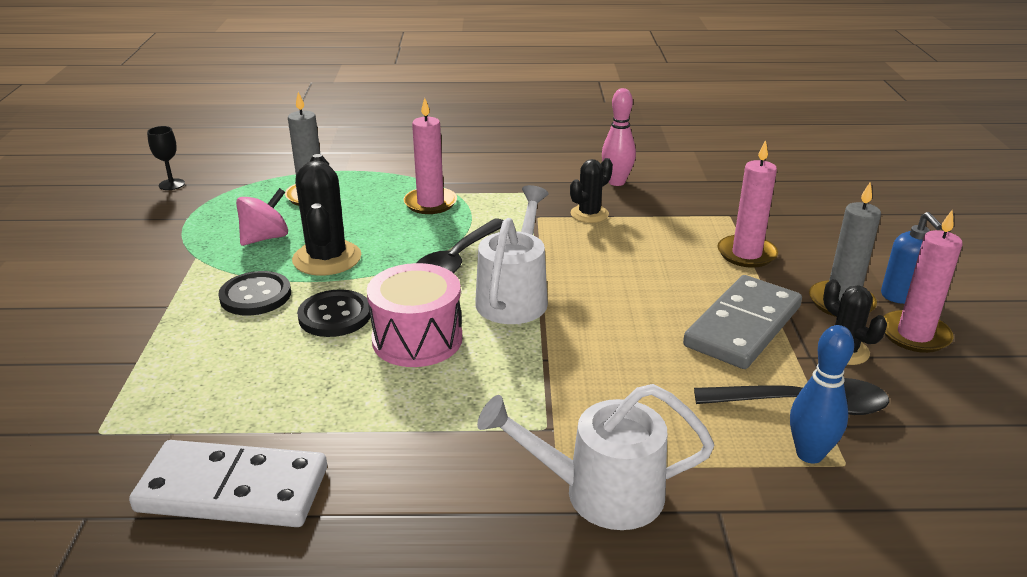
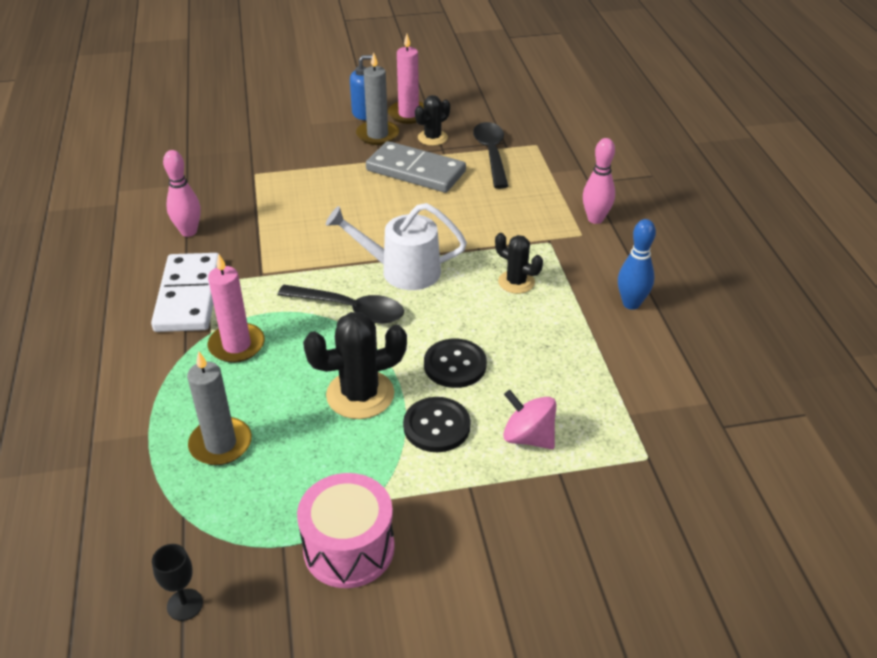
camera: 100 degrees left, 10 degrees up
(233, 489) = (665, 362): white domino -> white domino (188, 296)
(265, 238) = (324, 455): pink spinning top -> pink spinning top (528, 437)
(417, 339) = (474, 312): pink drum -> pink drum (349, 548)
(589, 214) = (256, 243): black cactus -> black cactus (516, 282)
(599, 493) = (595, 219): white watering can -> pink bowling pin
(746, 254) = (317, 167): pink candle -> none
(809, 454) = (533, 154): blue bowling pin -> blue bowling pin (631, 304)

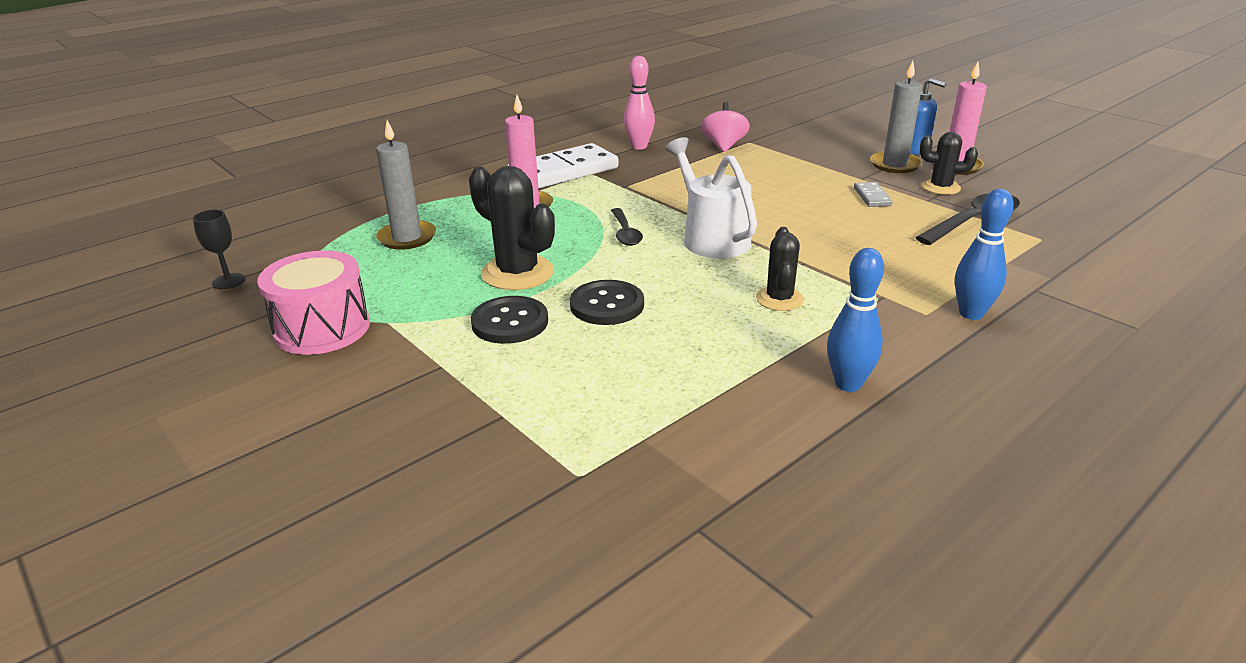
camera: 60 degrees right, 10 degrees down
(350, 309) = (625, 233): black spoon -> black spoon, size x0.63
(415, 171) = (872, 197): grey domino -> grey domino, size x0.44
(528, 437) = (540, 379): pink spinning top -> pink spinning top (724, 146)
(595, 219) = (971, 314): pink bowling pin -> blue bowling pin

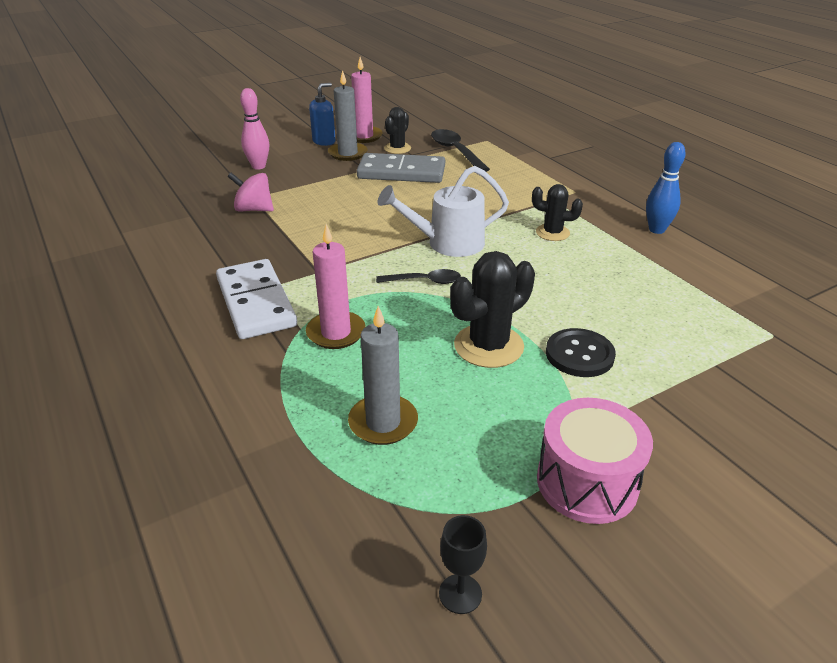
camera: 80 degrees left, 5 degrees up
(607, 305) = (554, 303): black button -> none
(639, 146) = (219, 251): pink bowling pin -> pink bowling pin (258, 166)
(872, 197) = (401, 172): grey domino -> grey domino, size x2.25
(971, 314) = (576, 180): blue bowling pin -> none

